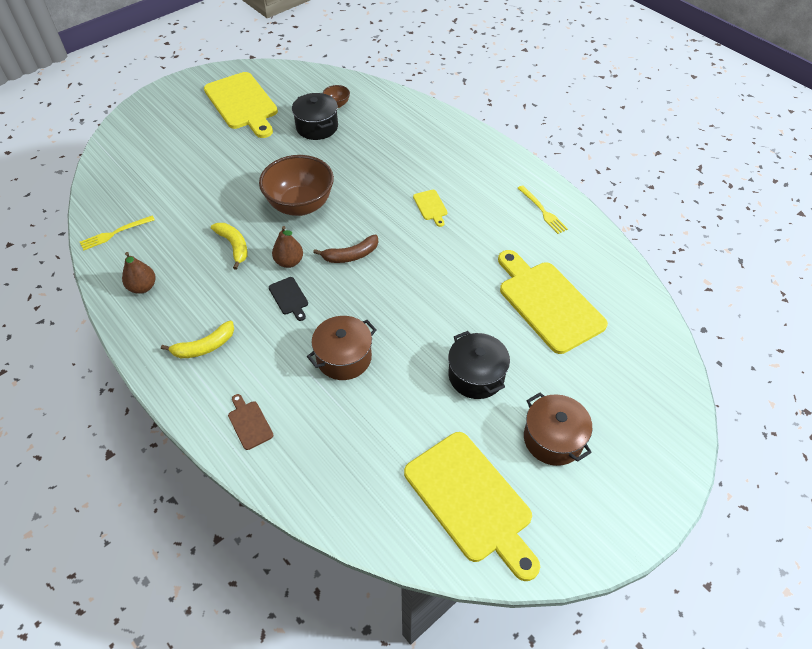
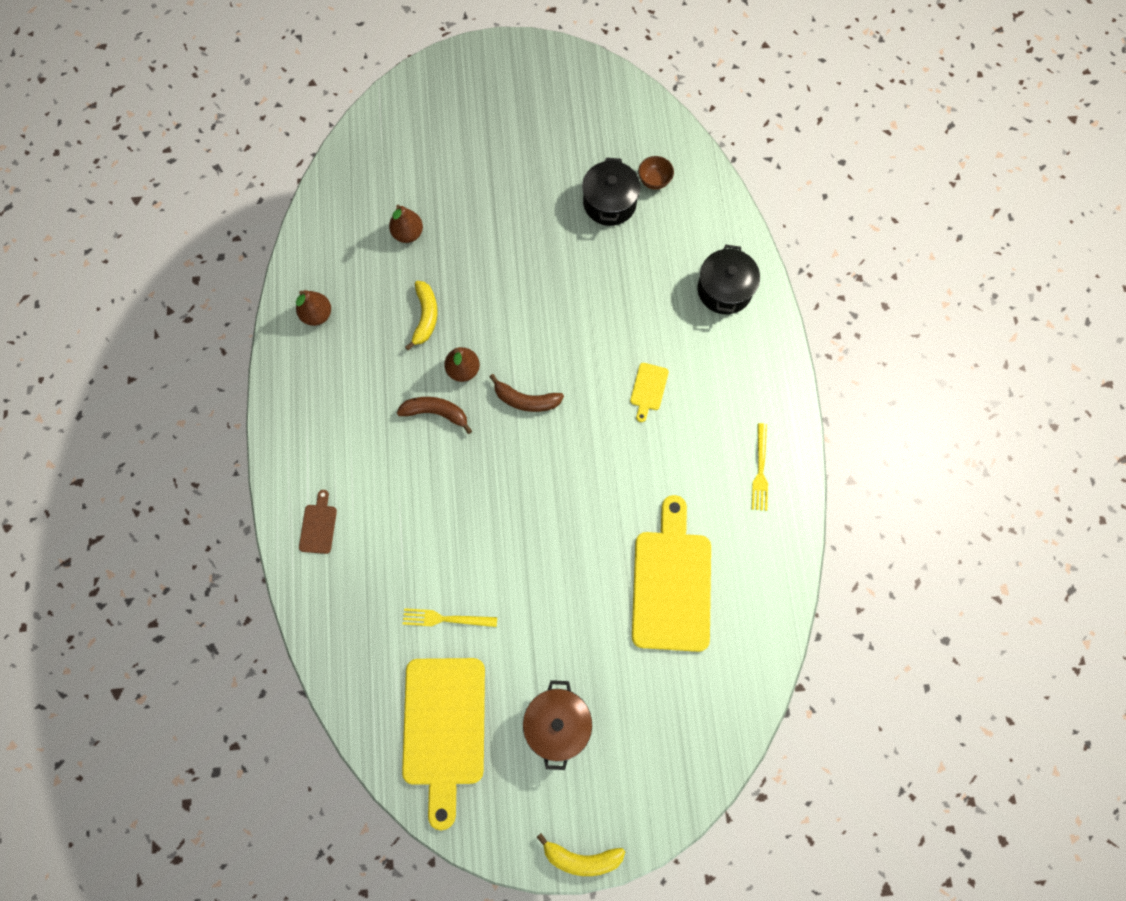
camera: 35 degrees right, 20 degrees up
(115, 233) = (329, 231): yellow fork -> yellow fork (446, 619)
(182, 206) = (408, 234): none -> brown pear
(204, 346) = (330, 419): yellow banana -> yellow banana (581, 857)
(242, 103) = (555, 119): yellow cutting board -> none
(289, 297) = (436, 413): black cutting board -> brown banana
(300, 205) = (520, 304): brown bowl -> none
(344, 358) = (439, 514): brown pot -> none
(476, 375) = (541, 614): black pot -> black pot (724, 290)

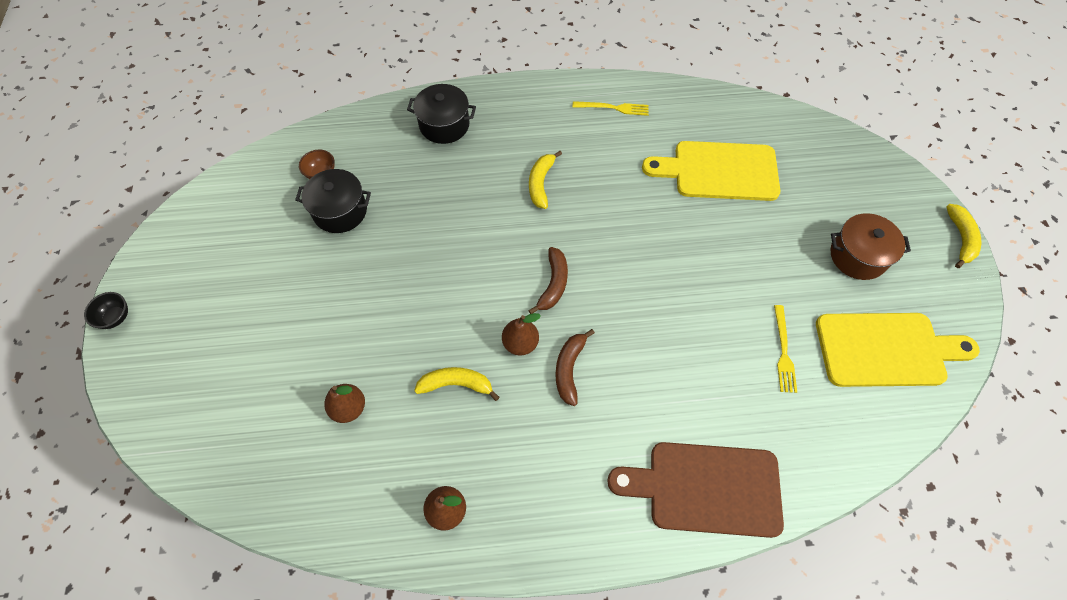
camera: 90 degrees left, 10 degrees down
(318, 526) = (706, 488): brown cutting board -> brown cutting board, size x2.37
(498, 47) = (116, 317): none -> black bowl
(648, 389) = (541, 183): yellow cutting board -> yellow banana

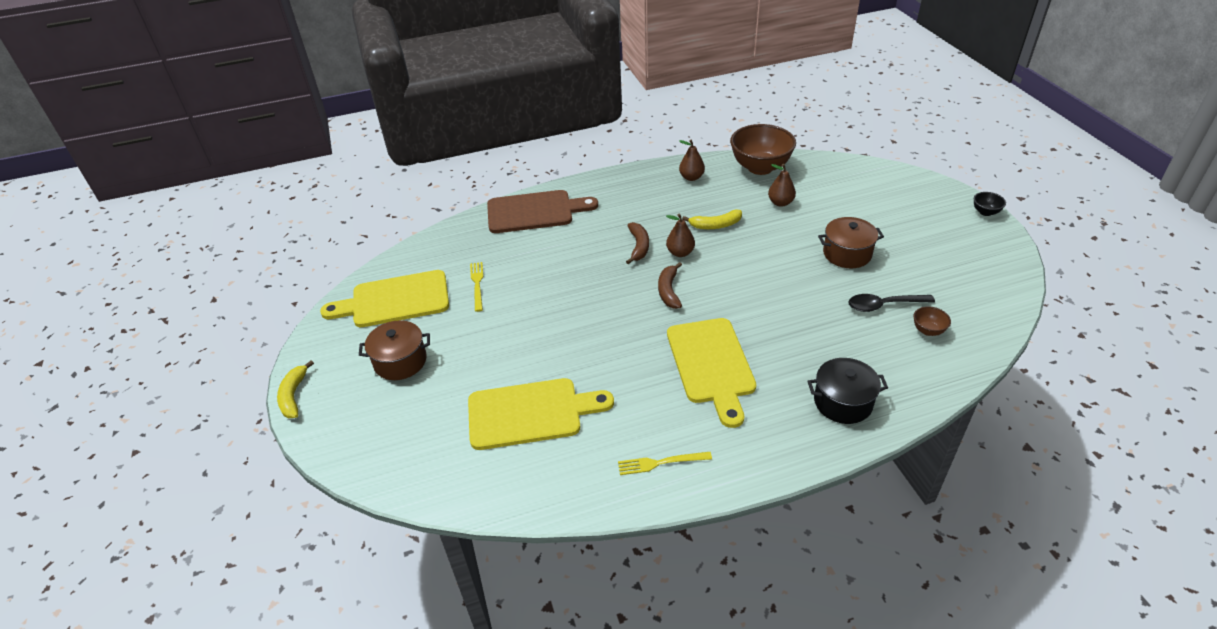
camera: 170 degrees right, 20 degrees down
(327, 290) = (847, 254): none -> brown pot
(331, 506) = (760, 167): none -> brown bowl
(340, 211) = (883, 305): black pot -> black spoon
(541, 183) = (711, 364): yellow banana -> yellow cutting board

